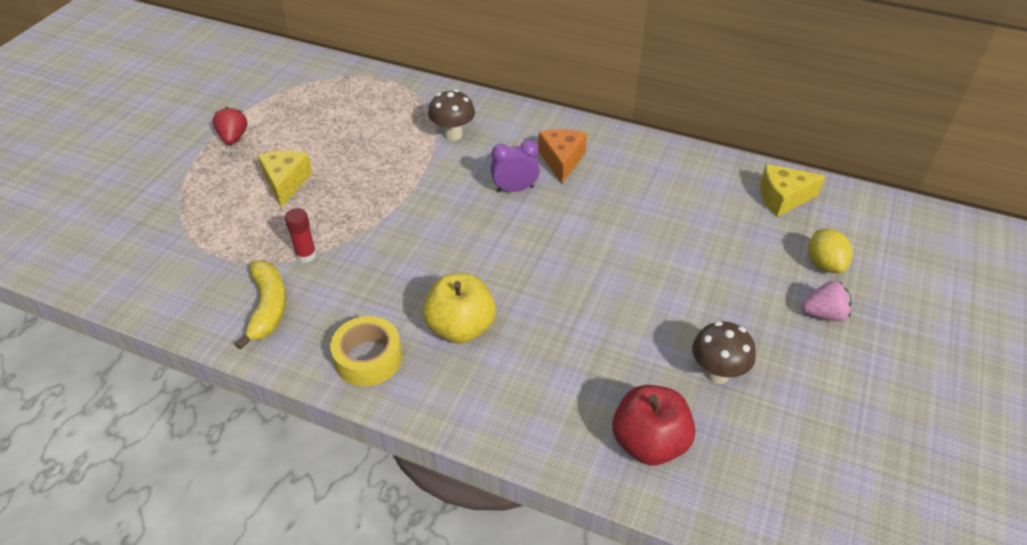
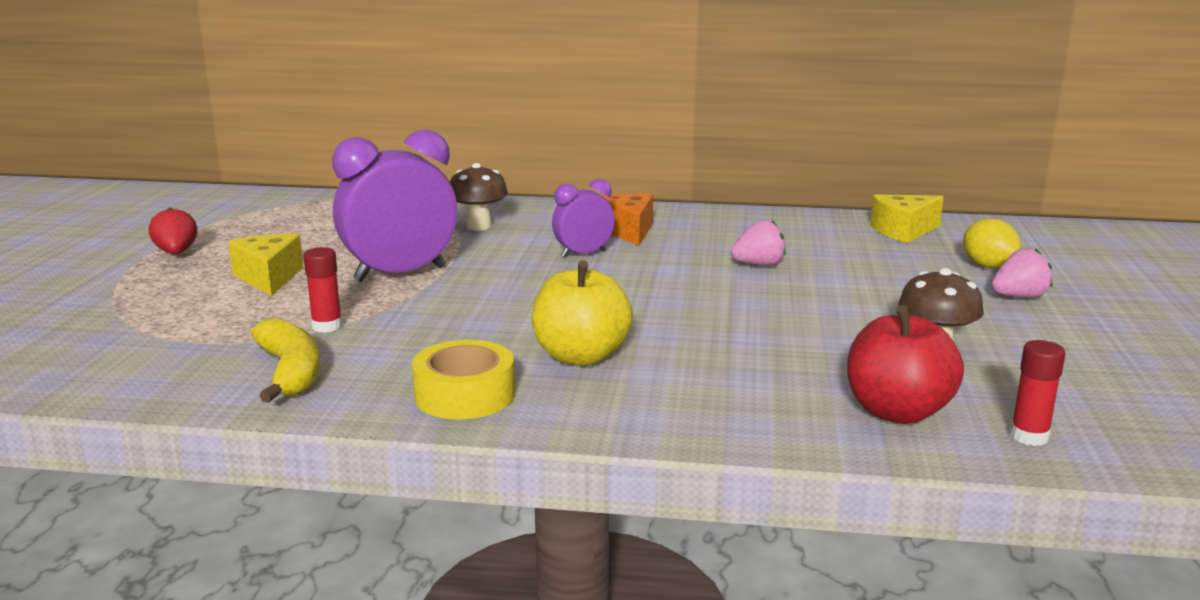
camera: 15 degrees left, 25 degrees down
(375, 194) = (400, 274): none -> purple clock
(641, 229) = (759, 265): none -> pink strawberry
(727, 493) = (1029, 436): none -> red glue stick

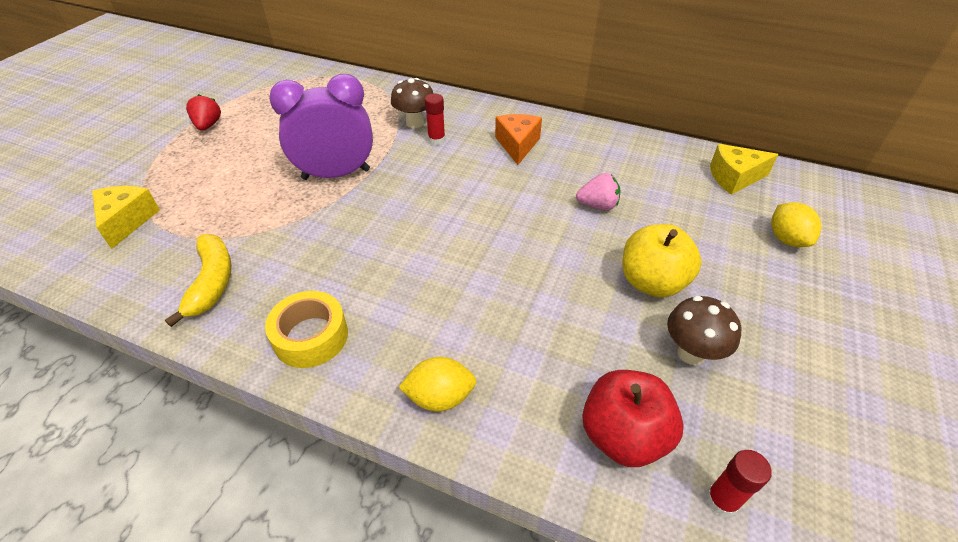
camera: 15 degrees right, 25 degrees up
(269, 277) = (251, 164): yellow cheese -> yellow cheese (127, 221)
(327, 326) = (260, 230): red glue stick -> red glue stick (436, 140)
(581, 356) = (413, 303): yellow apple -> yellow apple (652, 282)
(583, 254) = (472, 170): purple clock -> none
(665, 415) = (440, 397): none -> yellow lemon
(1018, 297) = (796, 289): pink strawberry -> none

